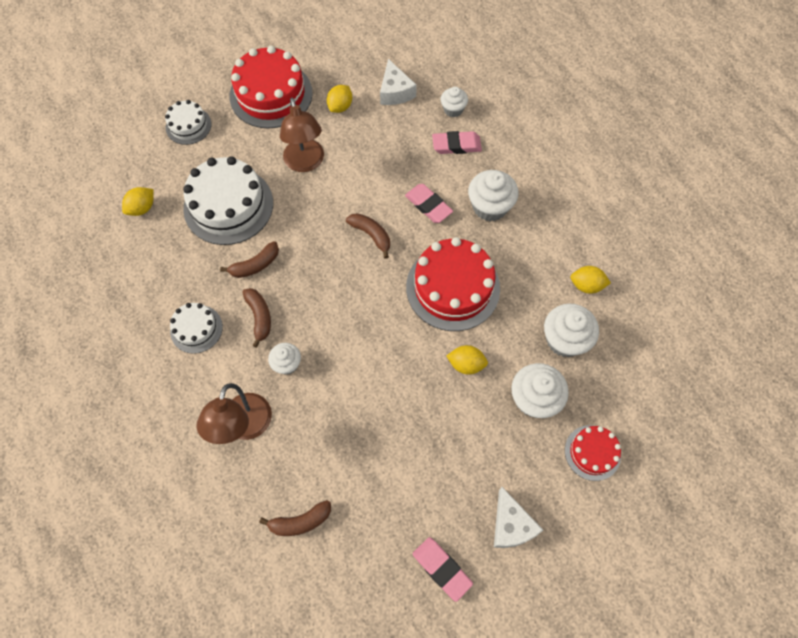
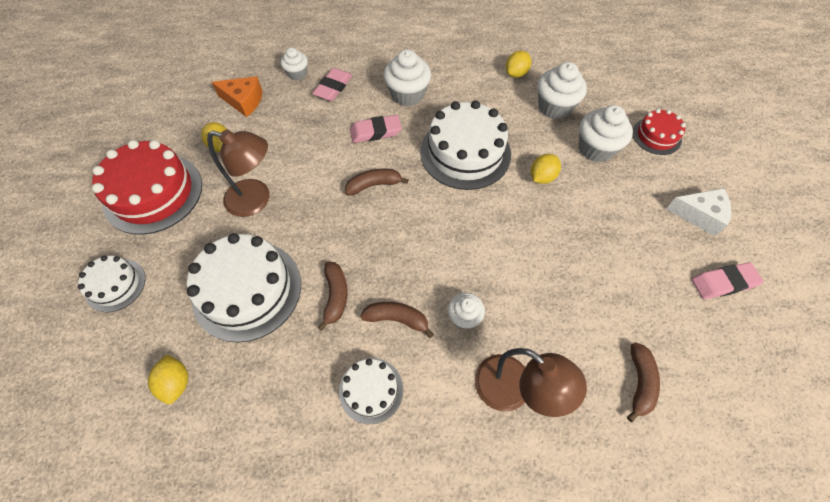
camera: 60 degrees left, 5 degrees down
(395, 92) = (244, 101): white cheese -> orange cheese
(453, 287) = (465, 152): red cake -> white cake

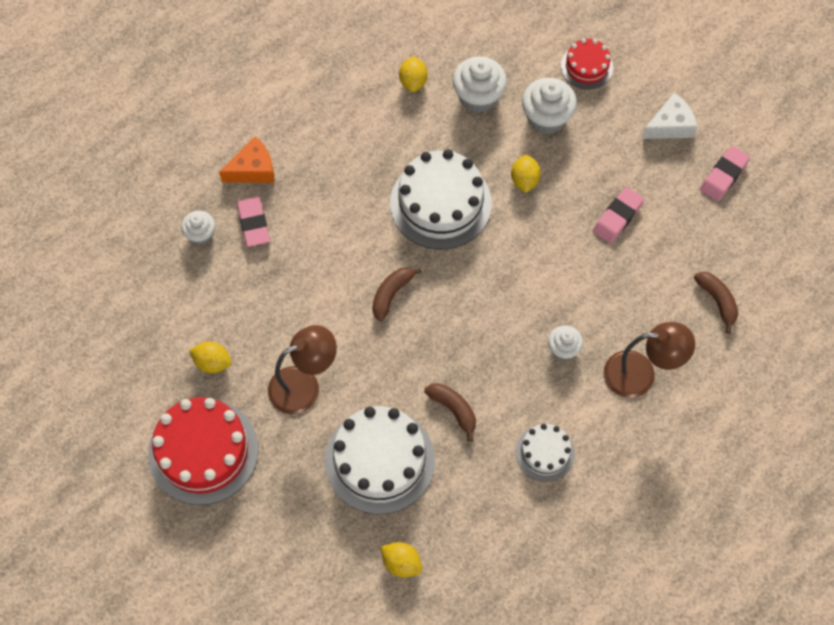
camera: 40 degrees left, 5 degrees up
(115, 285) = (267, 543): white cake -> none
(244, 101) = (181, 303): orange cheese -> orange cheese (253, 169)
(375, 132) = (342, 241): pink eraser -> pink eraser (617, 217)
(397, 319) = (516, 389): brown banana -> none
(407, 95) = (333, 180): white cupcake -> none

